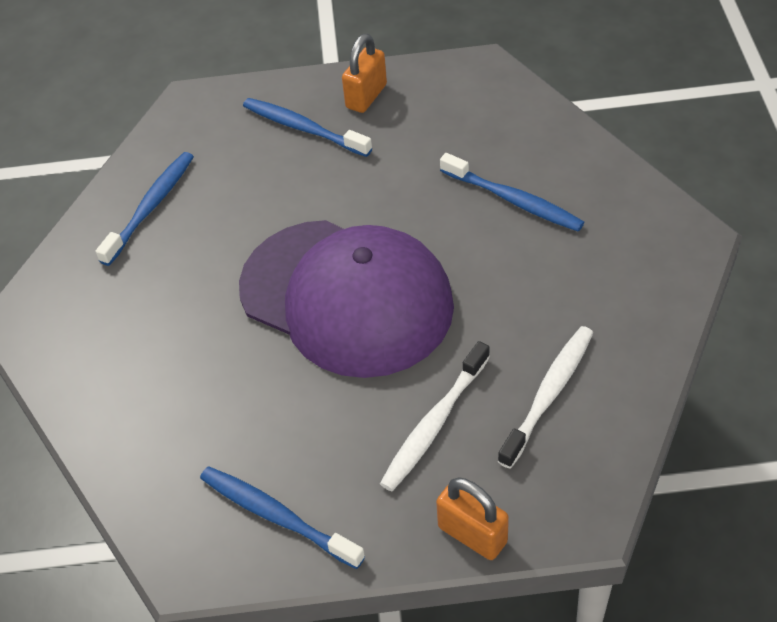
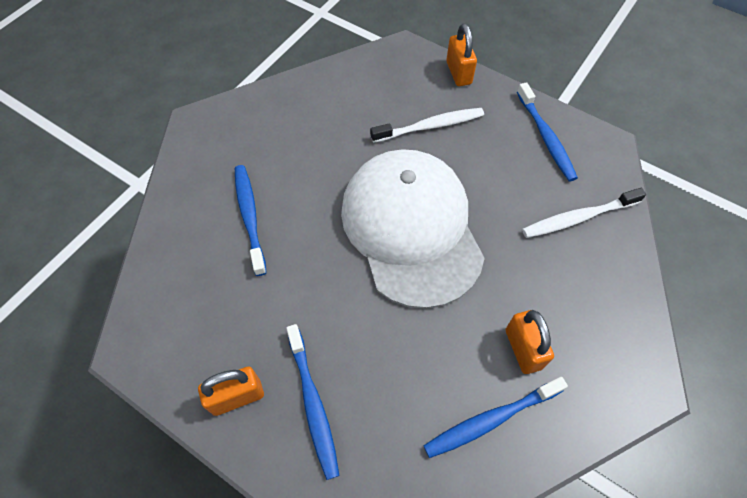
camera: 145 degrees left, 10 degrees up
(155, 271) = (523, 349): none -> orange padlock
(347, 297) = (411, 228): purple cap -> white cap
(549, 394) = (361, 102): white toothbrush -> white toothbrush (578, 218)

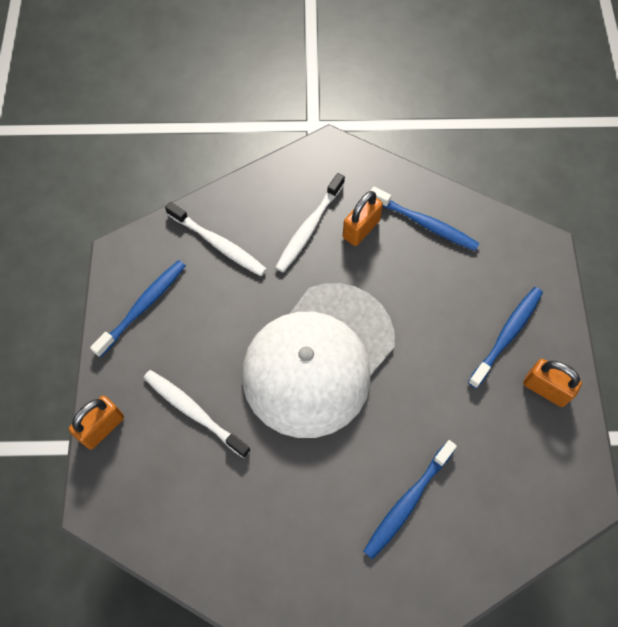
camera: 125 degrees left, 5 degrees up
(553, 302) = (309, 228): none -> white toothbrush

